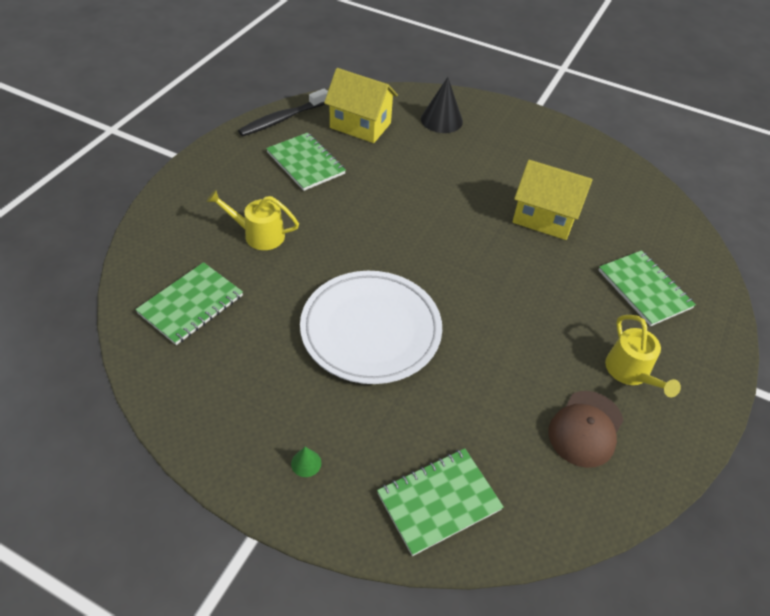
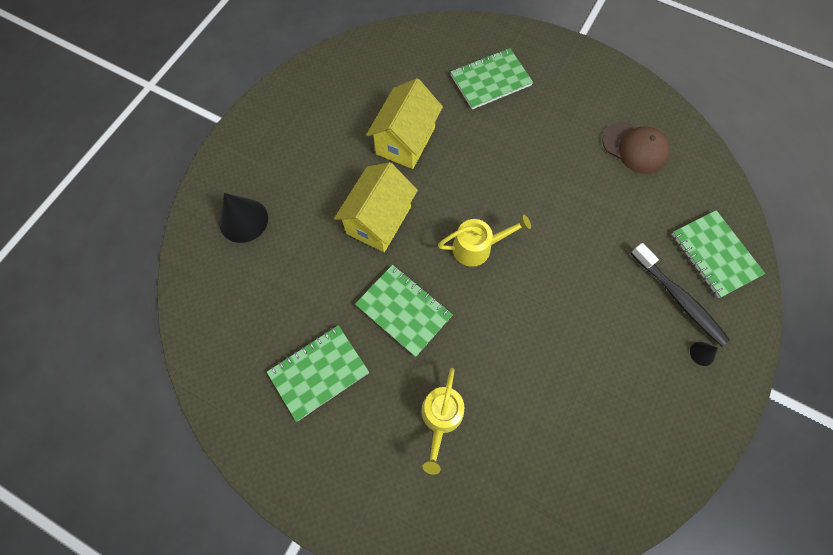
camera: 85 degrees left, 20 degrees up
(191, 304) = (546, 480): green notebook -> green notebook (403, 311)
(282, 119) = (229, 407): black toothbrush -> black toothbrush (679, 299)
(306, 463) = (702, 353): green cone -> black cone
(360, 125) = (248, 310): yellow house -> yellow house (378, 220)
(371, 330) = (559, 301): white plate -> none
(630, 372) = (579, 108): yellow watering can -> yellow watering can (477, 247)

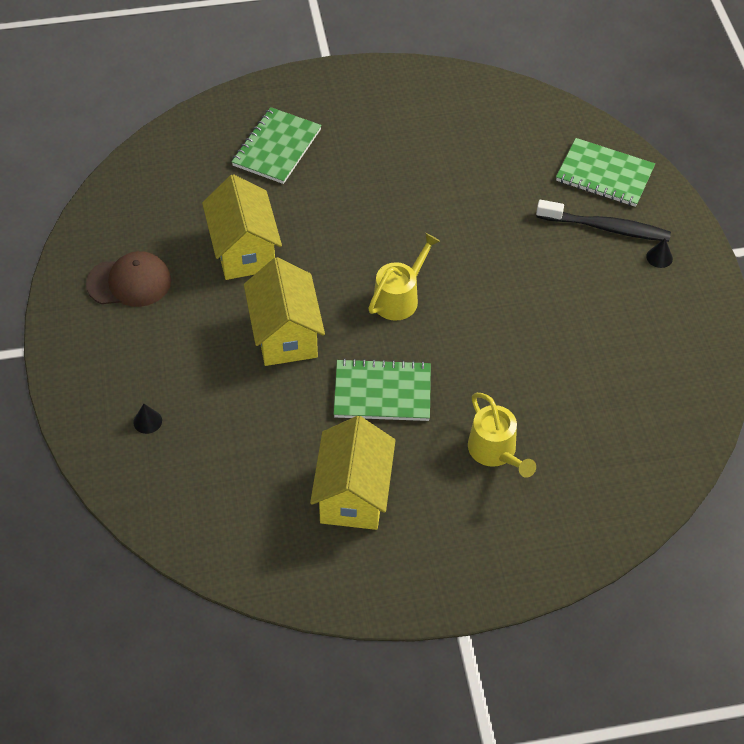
camera: 40 degrees left, 15 degrees down
(243, 220) = (147, 421): black cone -> black cone, size x0.46
(319, 373) = (353, 494): green notebook -> yellow house
(635, 148) = (463, 128): brown cap -> brown cap (129, 282)

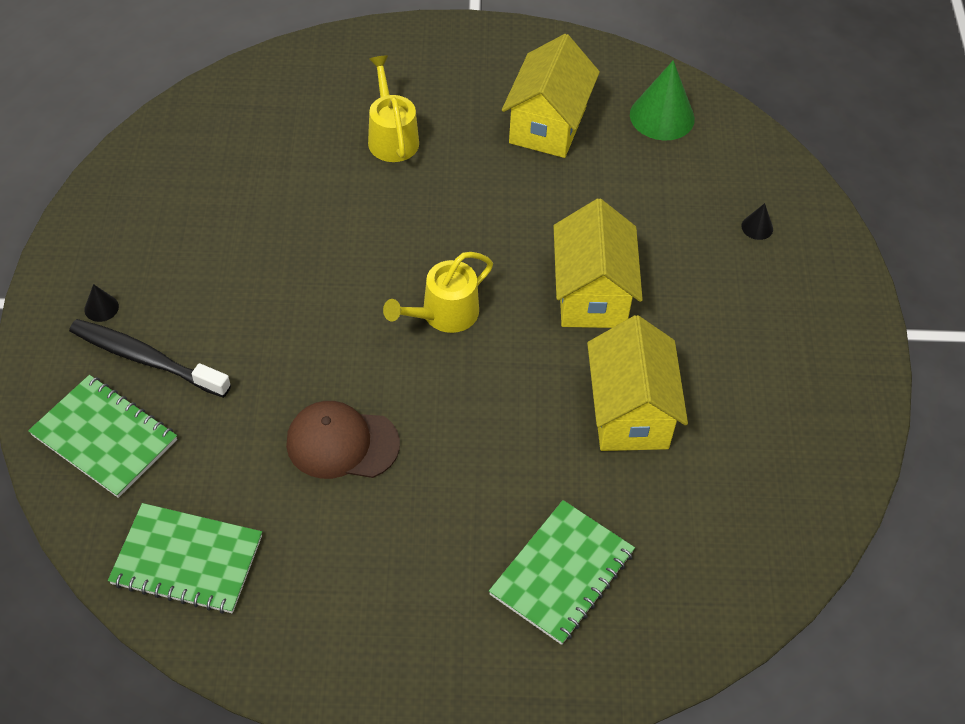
camera: 170 degrees left, 0 degrees up
(129, 282) = (781, 394): brown cap -> brown cap (342, 443)
(243, 527) = (662, 116): none -> green cone
(382, 392) = (493, 212): green notebook -> green notebook (187, 560)

